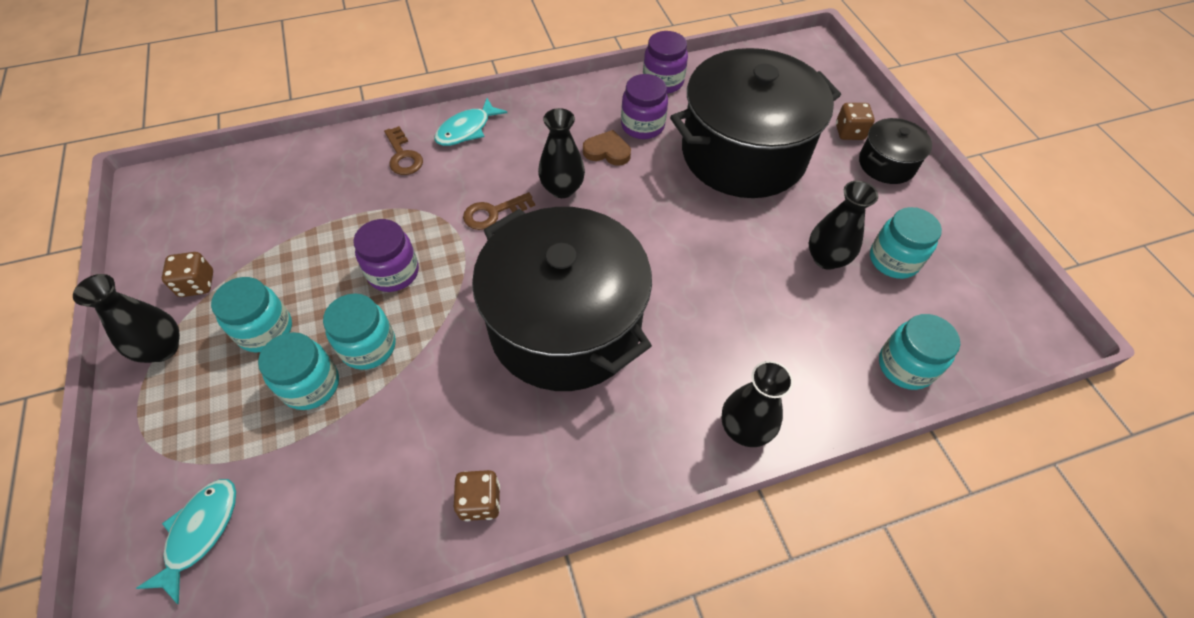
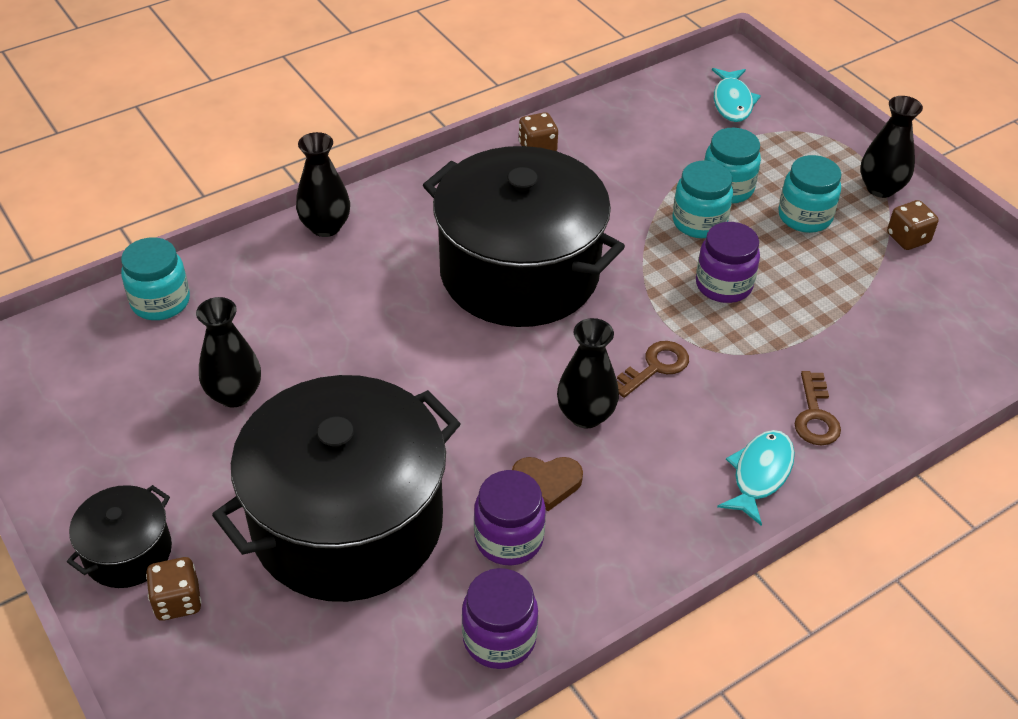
camera: 165 degrees right, 10 degrees down
(403, 156) = (815, 416): brown key -> brown key turned 135 degrees counterclockwise
(893, 260) = (149, 409): turquoise jar -> none

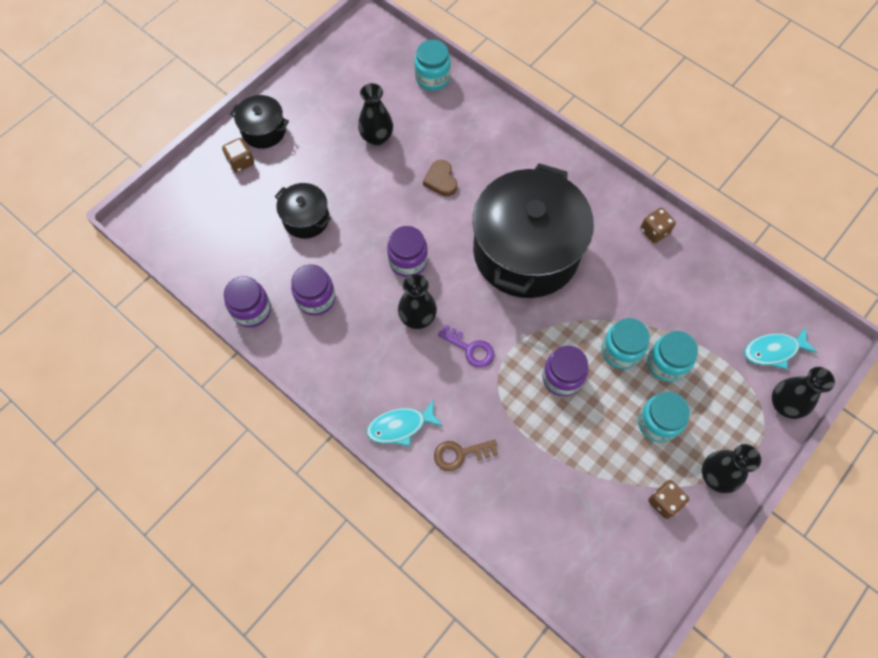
camera: 75 degrees right, 20 degrees up
(325, 227) = (525, 135): black vase -> black vase (784, 404)
(347, 523) = (306, 219): black pot -> black pot, size x0.45
(484, 405) = (408, 261): none -> purple jar
(546, 483) = (360, 308): brown heart -> brown heart (441, 180)
(655, 367) = (470, 349): brown key -> purple key
(760, 474) = (400, 426): turquoise fish -> turquoise fish turned 150 degrees clockwise

